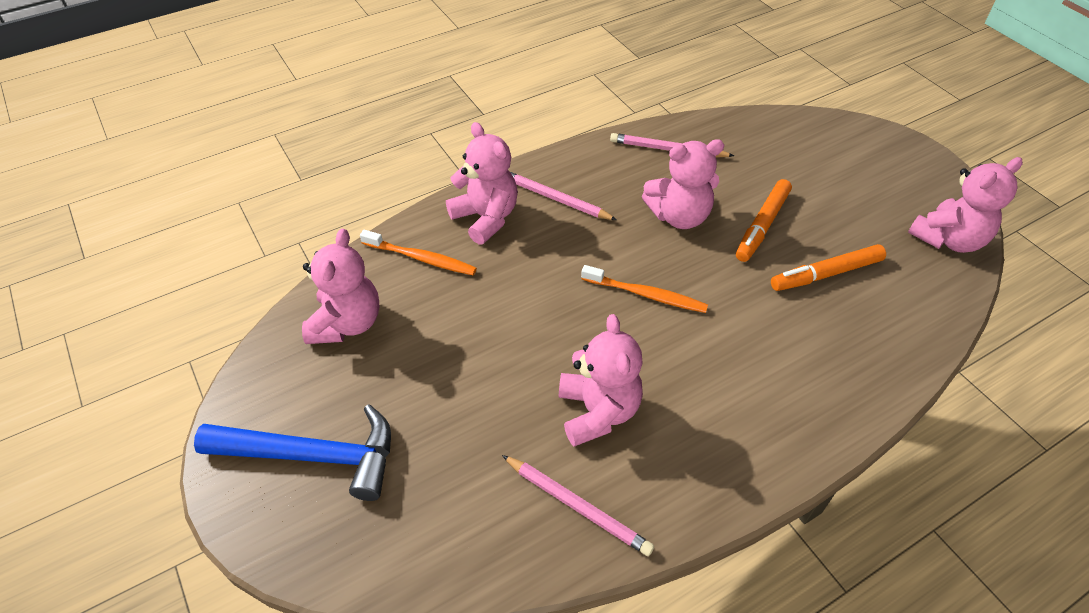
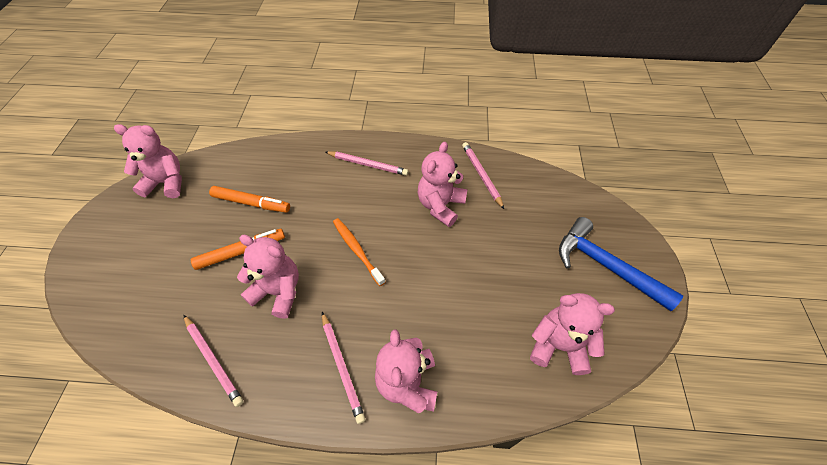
camera: 145 degrees left, 5 degrees up
(347, 323) = (559, 346): pink teddy bear -> pink teddy bear turned 60 degrees clockwise
(421, 258) = (480, 373): orange toothbrush -> none
(759, 414) = (368, 164): none -> pink pencil

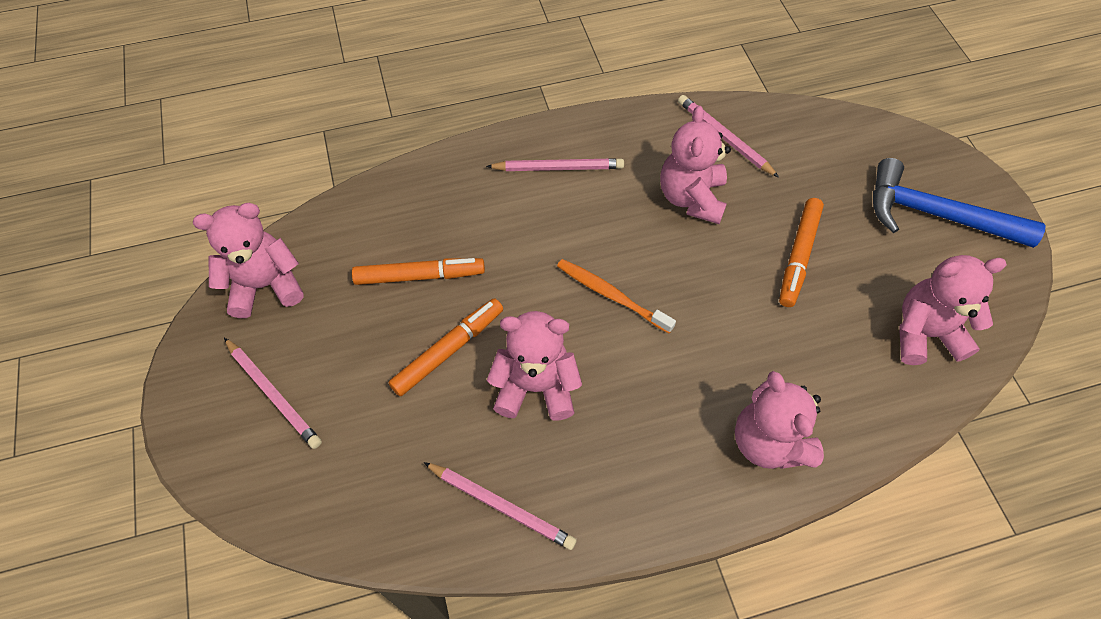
camera: 20 degrees left, 5 degrees up
(342, 367) = (676, 452): pink pencil -> pink pencil (273, 394)
(493, 264) = (798, 256): none -> orange marker

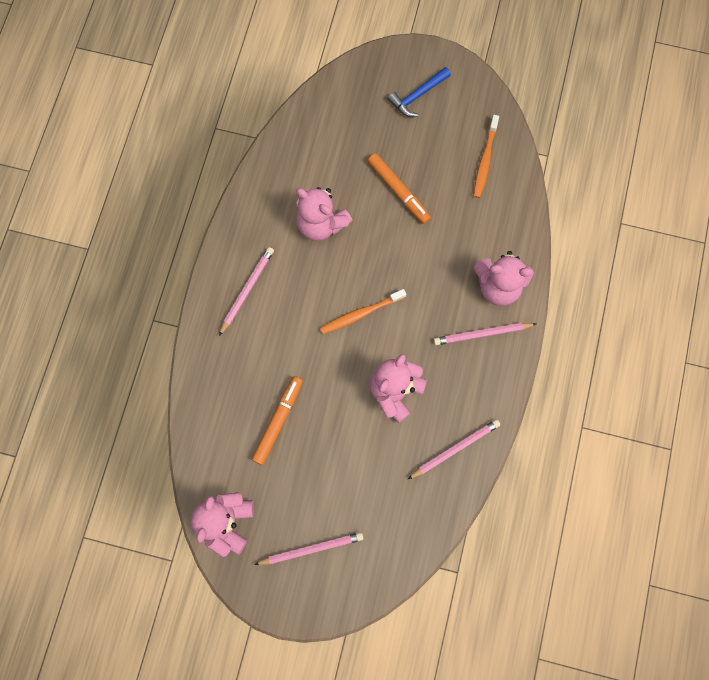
camera: 60 degrees left, 15 degrees up
(448, 350) = (342, 429): orange marker -> none
(724, 138) = (288, 174): pink pencil -> pink pencil (482, 334)
(924, 333) = (485, 160): pink teddy bear -> orange toothbrush
(935, 214) = (417, 95): blue hammer -> blue hammer, size x0.61

